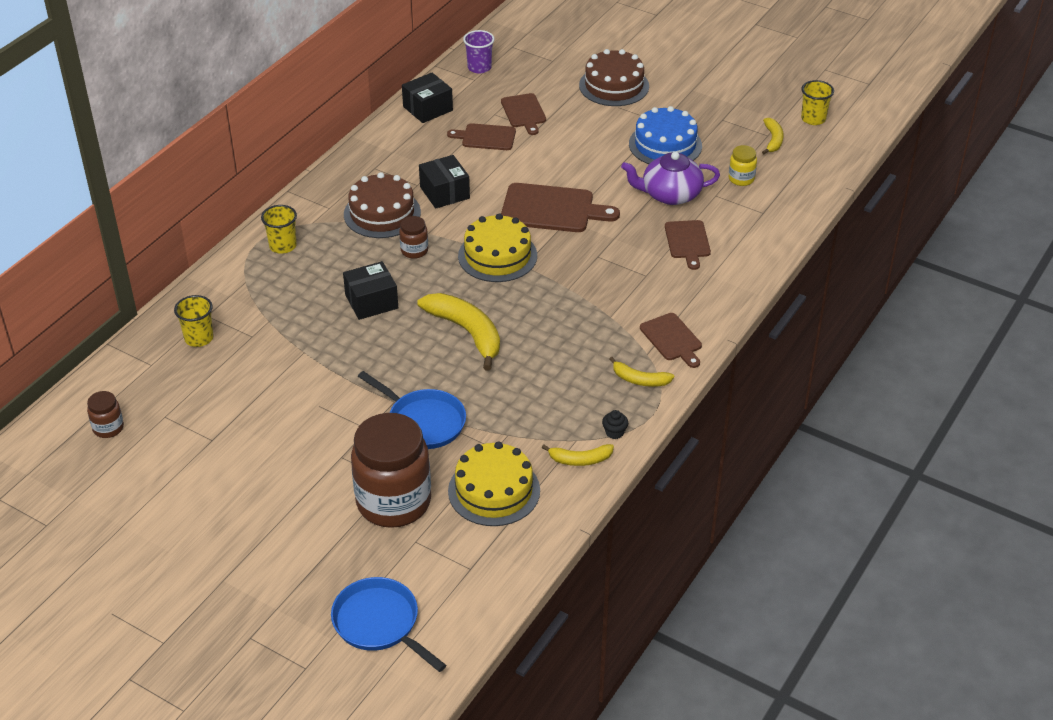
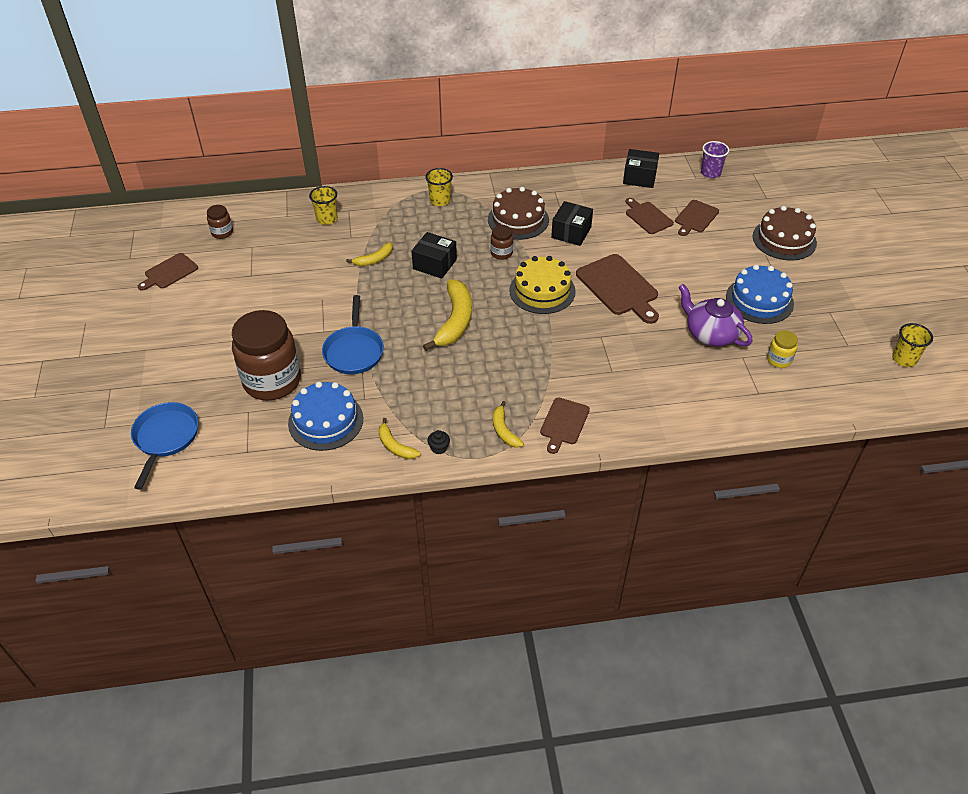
camera: 50 degrees right, 5 degrees up
(494, 490) = (325, 421): yellow cake -> blue cake
(687, 242) = (673, 372): brown cutting board -> brown cutting board (169, 272)
(773, 140) = (847, 351): yellow banana -> yellow banana (374, 259)

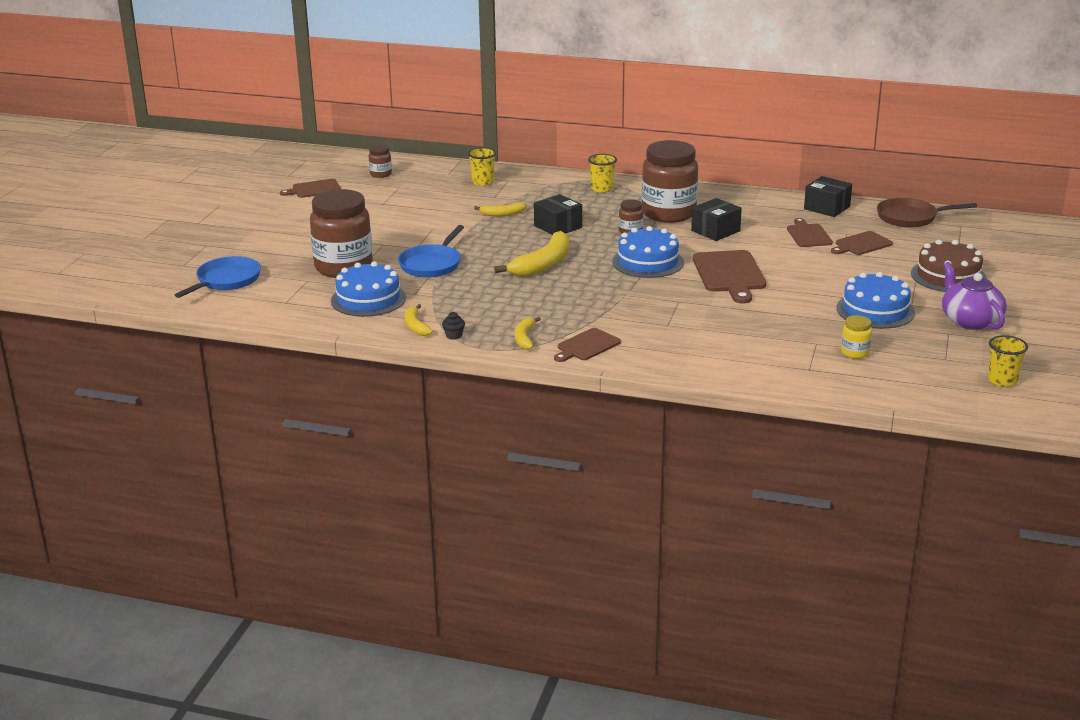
camera: 25 degrees right, 20 degrees down
(518, 219) = (668, 213): brown cake -> brown jar
(542, 291) = (648, 262): yellow cake -> blue cake
(710, 173) = (911, 217): purple cup -> brown pan
(711, 333) = (797, 321): purple teapot -> purple teapot (970, 321)

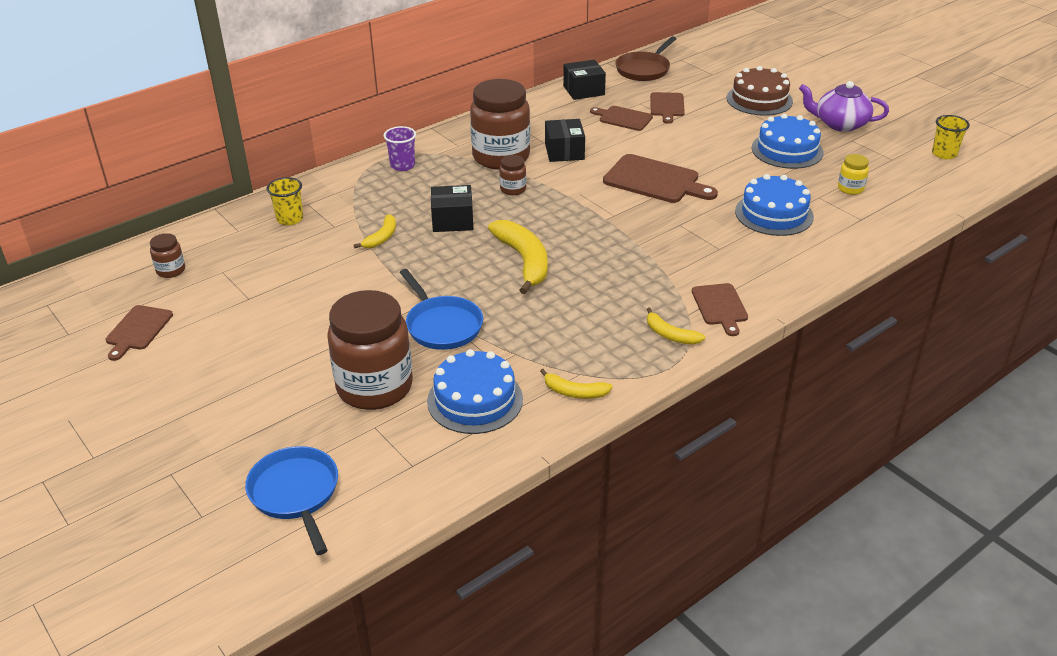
camera: 55 degrees left, 10 degrees up
(454, 335) = (621, 376): black cupcake -> none
(602, 189) = (402, 165): yellow cup -> purple cup
(648, 262) = (585, 207): blue cake -> blue cake (774, 214)

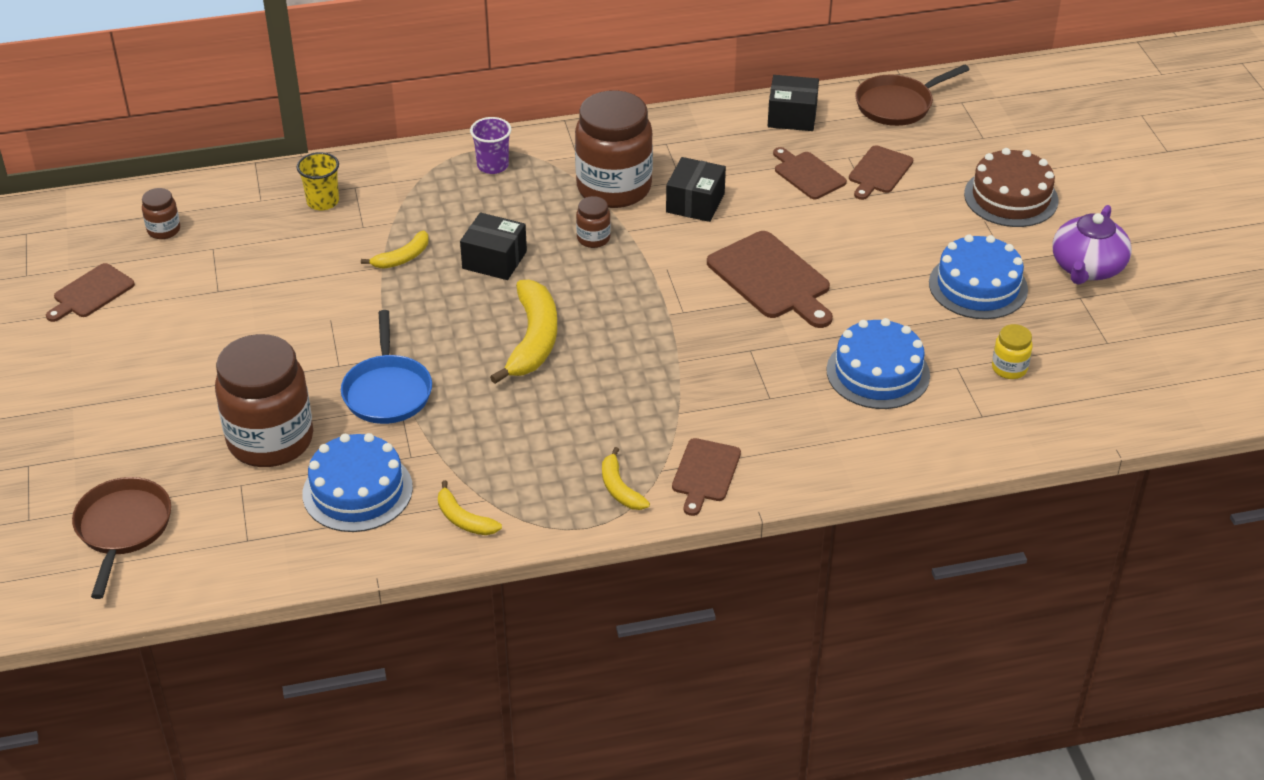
camera: 25 degrees right, 5 degrees up
(296, 494) = (123, 529): blue pan -> brown pan
(840, 124) = (1087, 268): purple teapot -> purple teapot turned 105 degrees counterclockwise
(944, 154) = (1187, 357): yellow cup -> none

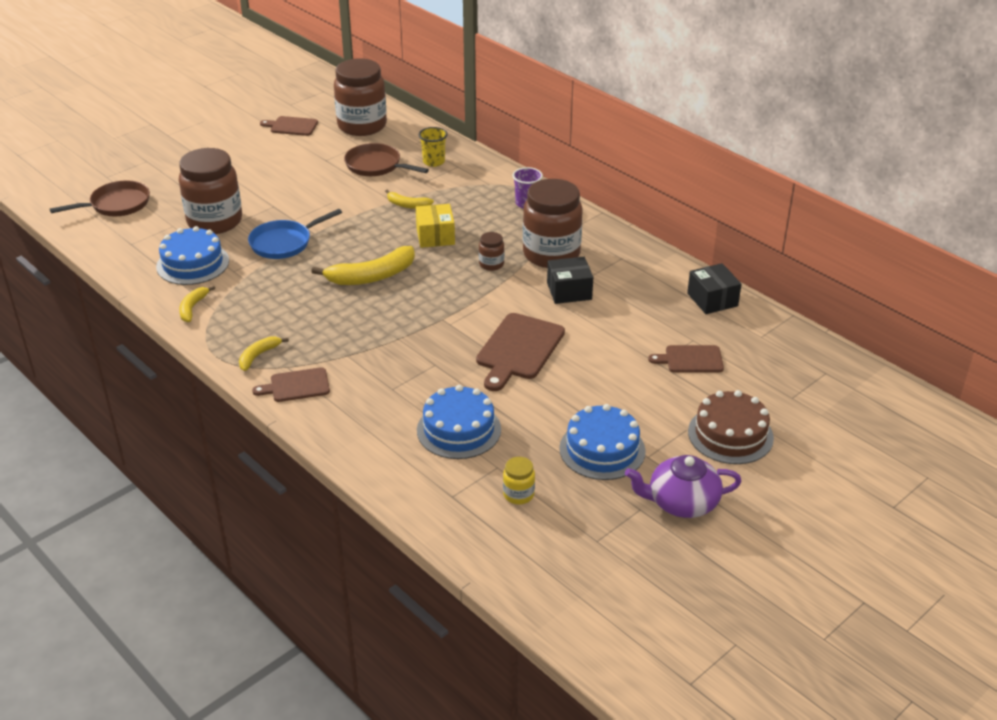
camera: 60 degrees right, 5 degrees down
(164, 230) = (362, 126): brown jar -> brown jar, size x2.31
(494, 260) = (435, 236): black box -> yellow box
(808, 174) = (652, 328): brown cutting board -> none
(898, 105) = (784, 343): brown pan -> brown pan (376, 166)

